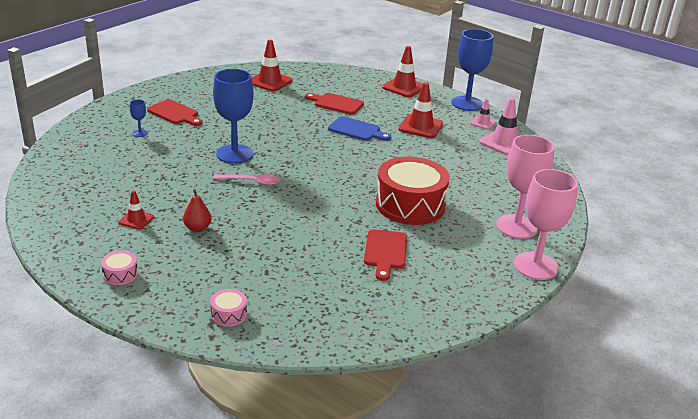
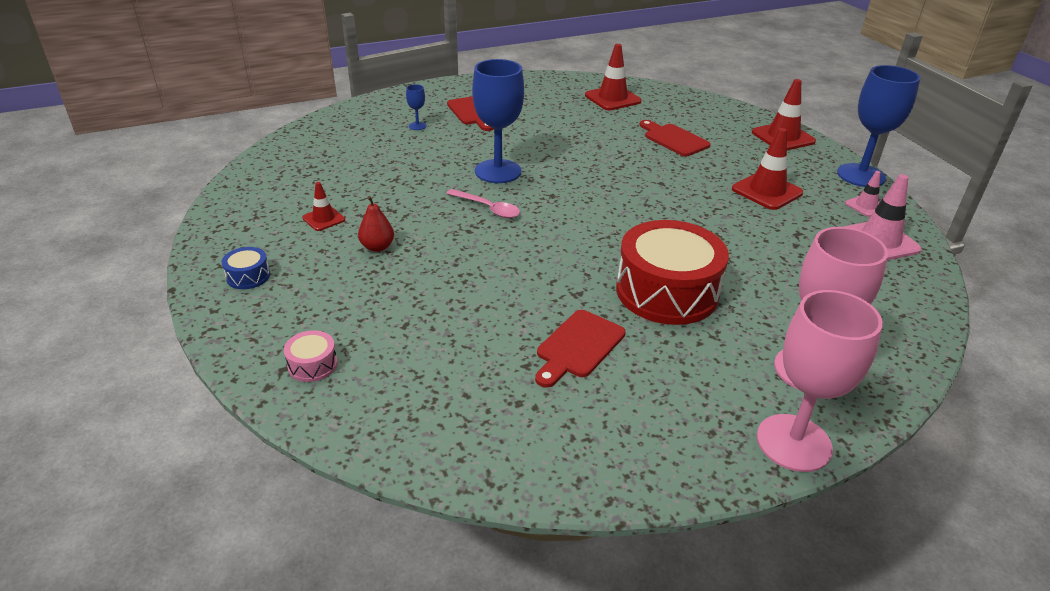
camera: 30 degrees right, 5 degrees up
(120, 274) = (248, 276): pink drum -> blue drum
(357, 130) = (674, 176): blue cutting board -> none

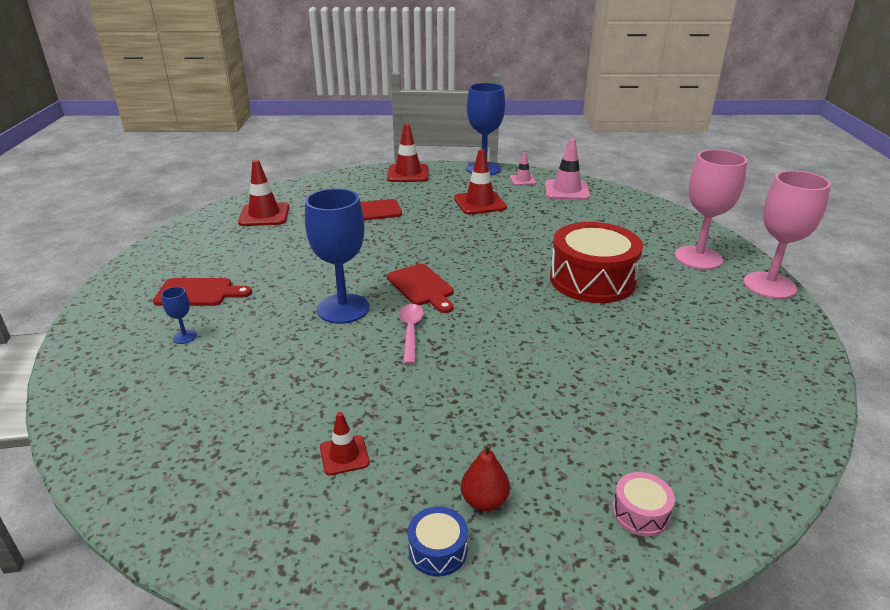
camera: 65 degrees left, 5 degrees down
(377, 247) = (436, 421): red pear -> red pear (484, 501)
(488, 208) = (411, 331): pink spoon -> pink spoon turned 60 degrees counterclockwise
(578, 347) = (651, 338): red cutting board -> red cutting board (422, 287)

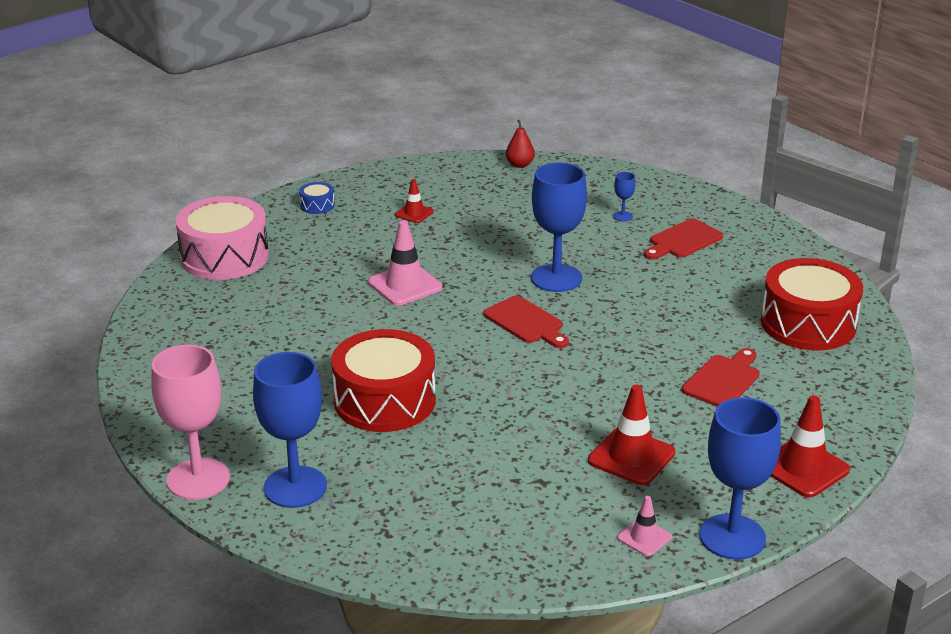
camera: 140 degrees right, 0 degrees up
(264, 215) = (808, 324): red traffic cone -> red drum
(411, 331) = (478, 286): pink spoon -> none
(422, 287) = (526, 322): red cutting board -> red cutting board turned 150 degrees counterclockwise
(484, 501) = (314, 228): red pear -> red pear (520, 165)
(566, 190) = (559, 544): pink traffic cone -> pink traffic cone (405, 285)
(640, 513) = (224, 257): pink drum -> pink drum, size x2.41
(698, 258) = (295, 487): pink goblet -> blue goblet

